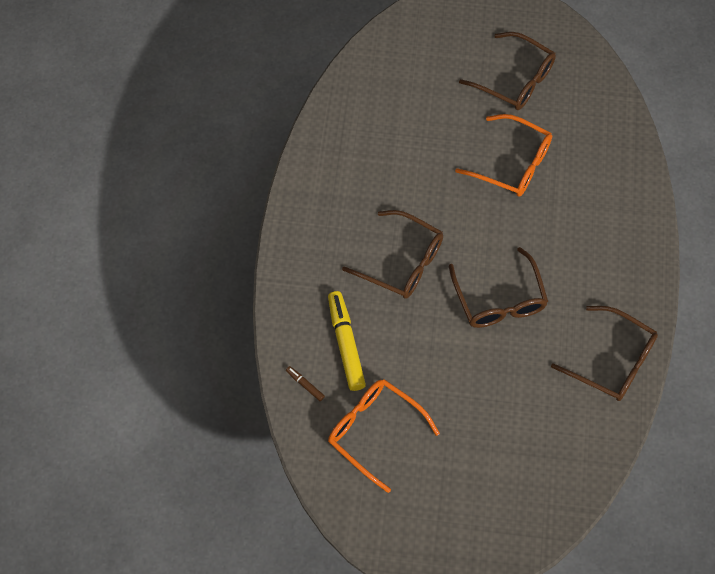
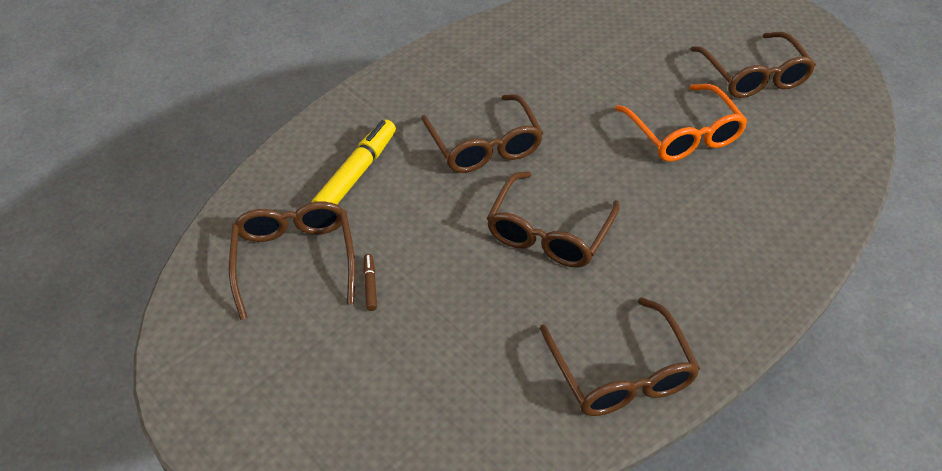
camera: 40 degrees right, 15 degrees down
(305, 385) = (282, 180): brown marker -> brown marker (370, 285)
(375, 432) = (295, 260): orange glasses -> brown glasses

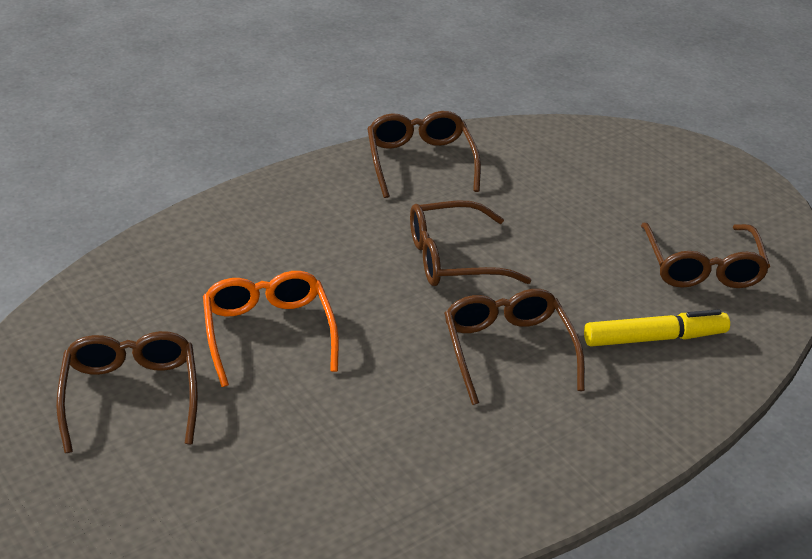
camera: 175 degrees left, 10 degrees down
(357, 173) = (654, 338): yellow marker -> yellow marker turned 135 degrees counterclockwise
(370, 285) = (627, 240): brown marker -> none
(549, 232) = (453, 258): brown glasses -> brown glasses turned 135 degrees counterclockwise

